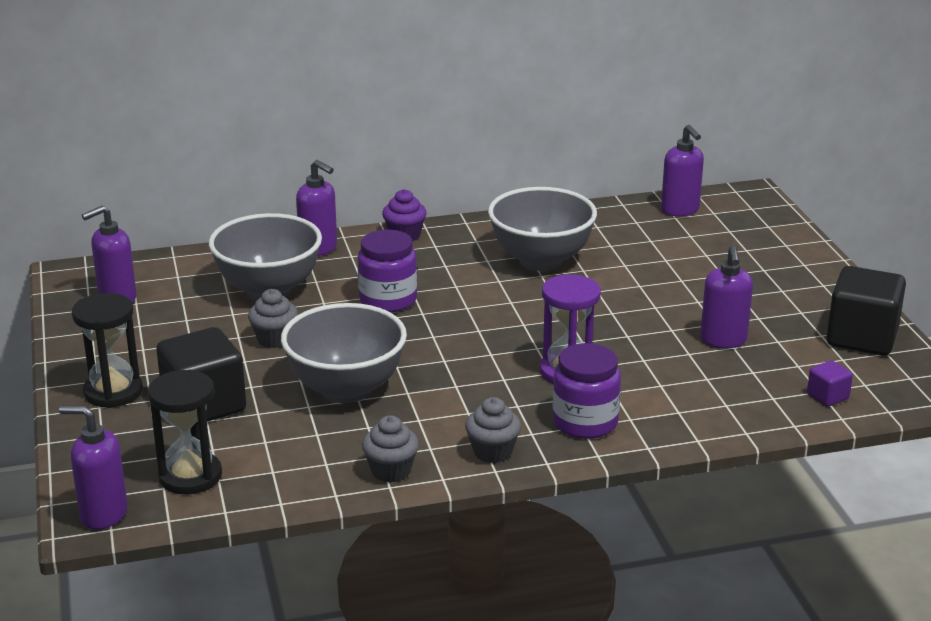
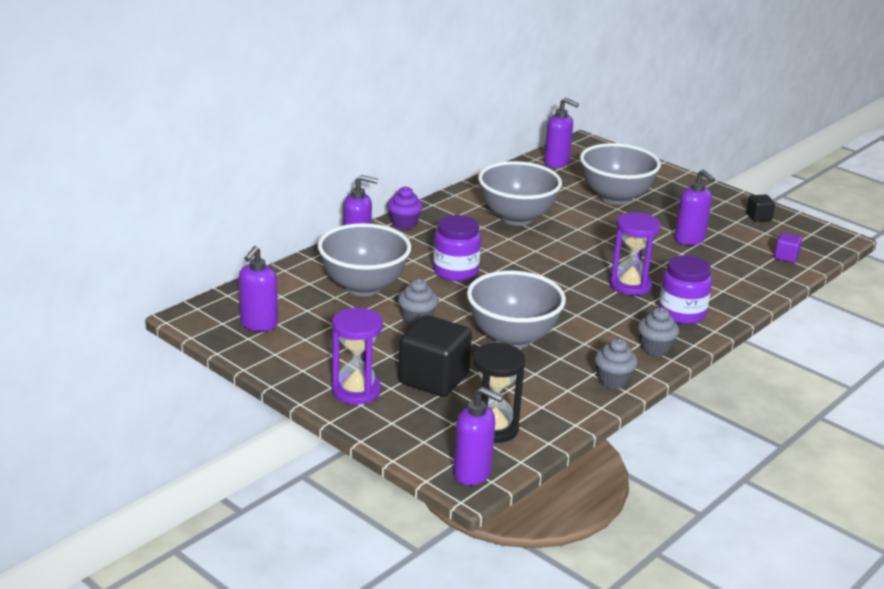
camera: 35 degrees left, 0 degrees up
(103, 514) = (472, 474): purple soap dispenser -> purple soap dispenser turned 135 degrees counterclockwise
(113, 392) = (356, 391): black hourglass -> purple hourglass
(697, 267) = (615, 197): none -> grey bowl
(862, 338) = (758, 217): black cube -> black cube, size x0.47

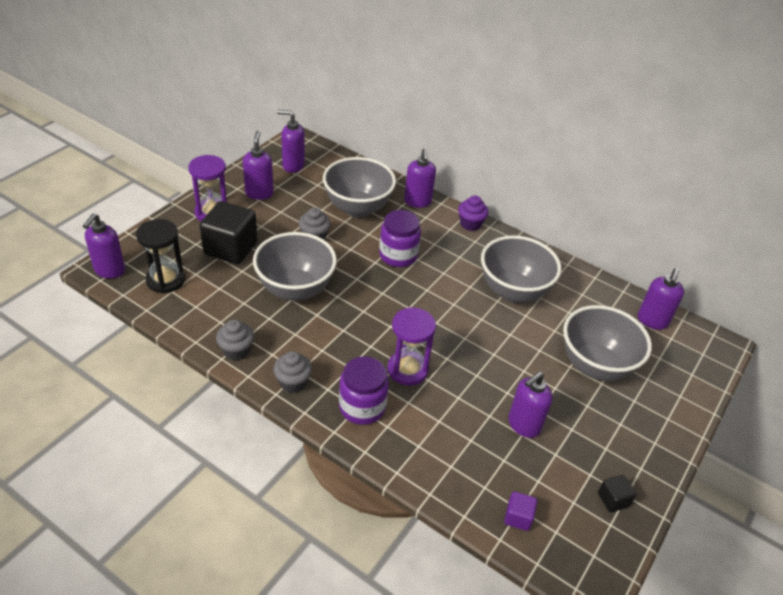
camera: 80 degrees right, 15 degrees up
(318, 353) = (259, 193): none -> purple soap dispenser

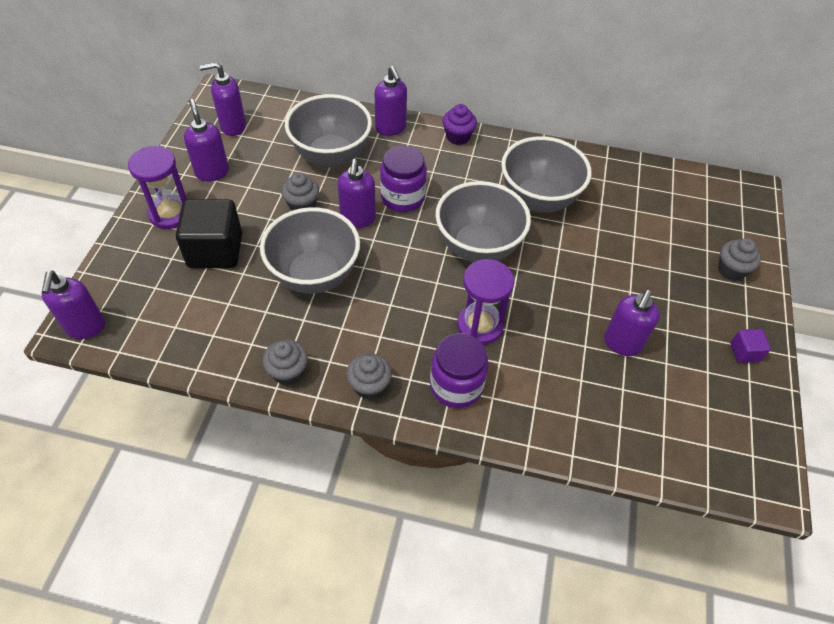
camera: 20 degrees left, 10 degrees up
(165, 280) = (160, 315): black hourglass -> none
(518, 517) = (667, 445): purple cube -> purple cube (744, 352)
(595, 366) = (655, 254): grey bowl -> grey bowl (478, 247)
(613, 500) = (740, 390): black cube -> none
(652, 321) = (681, 186): purple soap dispenser -> purple soap dispenser (358, 219)
(661, 402) = (731, 270): none -> grey cupcake

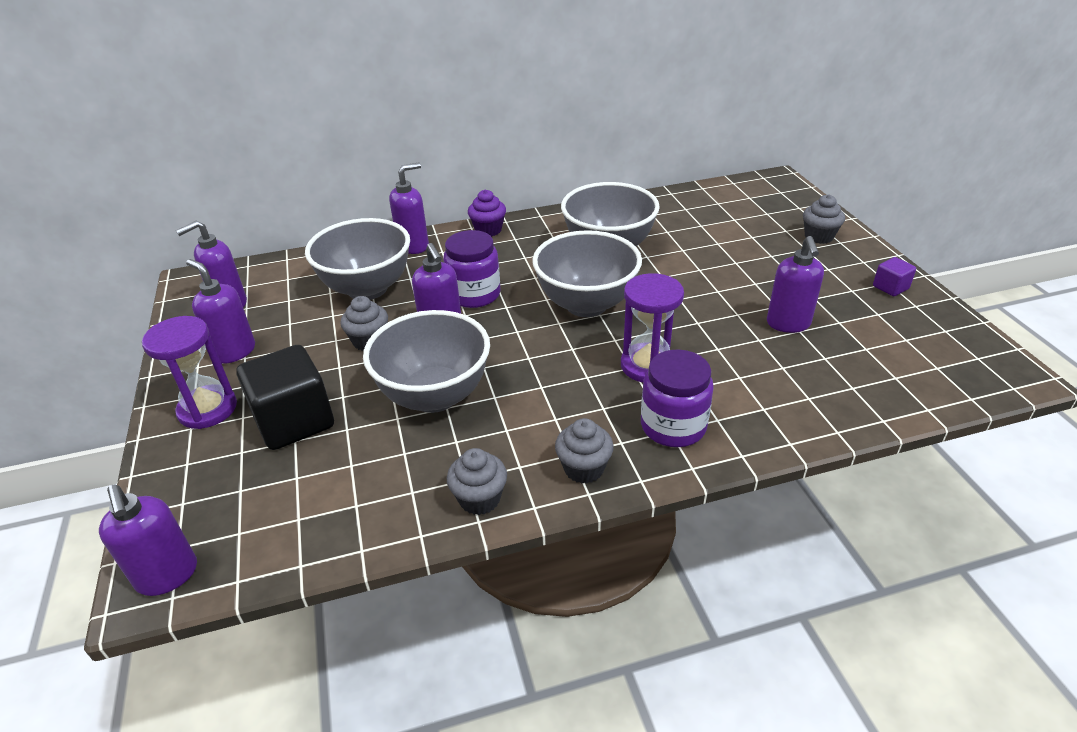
camera: 25 degrees left, 15 degrees down
(390, 128) = (414, 246): purple soap dispenser -> purple soap dispenser turned 75 degrees counterclockwise

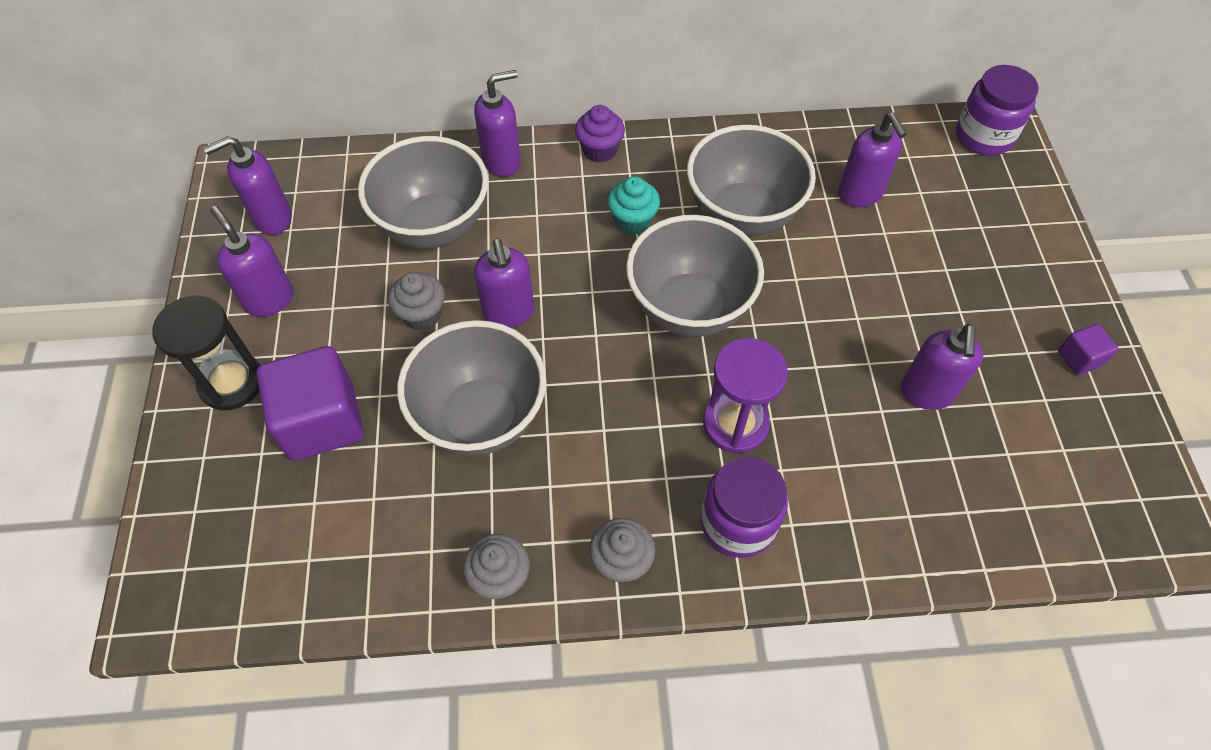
camera: 10 degrees right, 20 degrees up
(167, 576) = (172, 603): purple soap dispenser -> purple soap dispenser (860, 194)
(207, 409) = (232, 383): purple hourglass -> black hourglass
(294, 421) = (322, 421): black cube -> purple cube
(474, 294) = (559, 262): purple jar -> purple jar (983, 136)
(526, 263) = (633, 221): none -> turquoise cupcake
(818, 236) = (1020, 247): grey cupcake -> none

